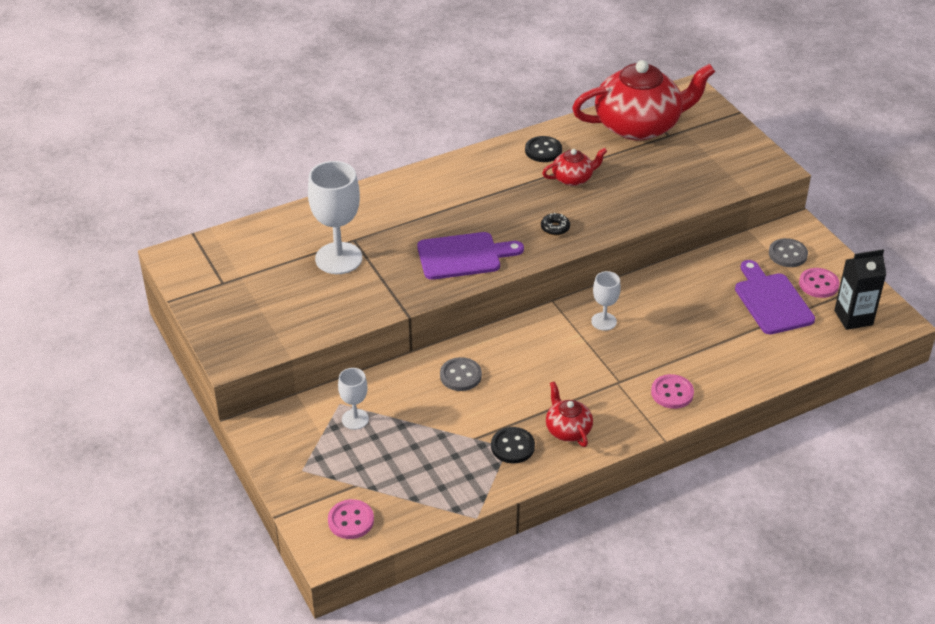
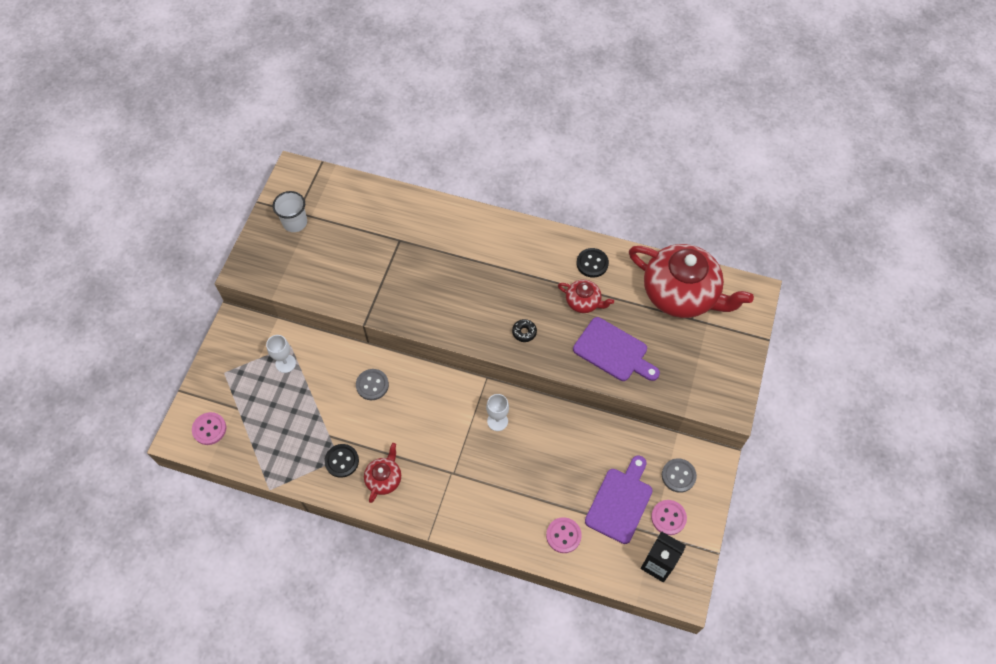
camera: 45 degrees right, 20 degrees up
(231, 291) = (295, 222): none -> white cup
(338, 258) = (375, 247): white goblet -> none
(463, 256) = (445, 307): purple cutting board -> purple cutting board (613, 351)
(672, 393) = (473, 510): pink button -> pink button (563, 535)

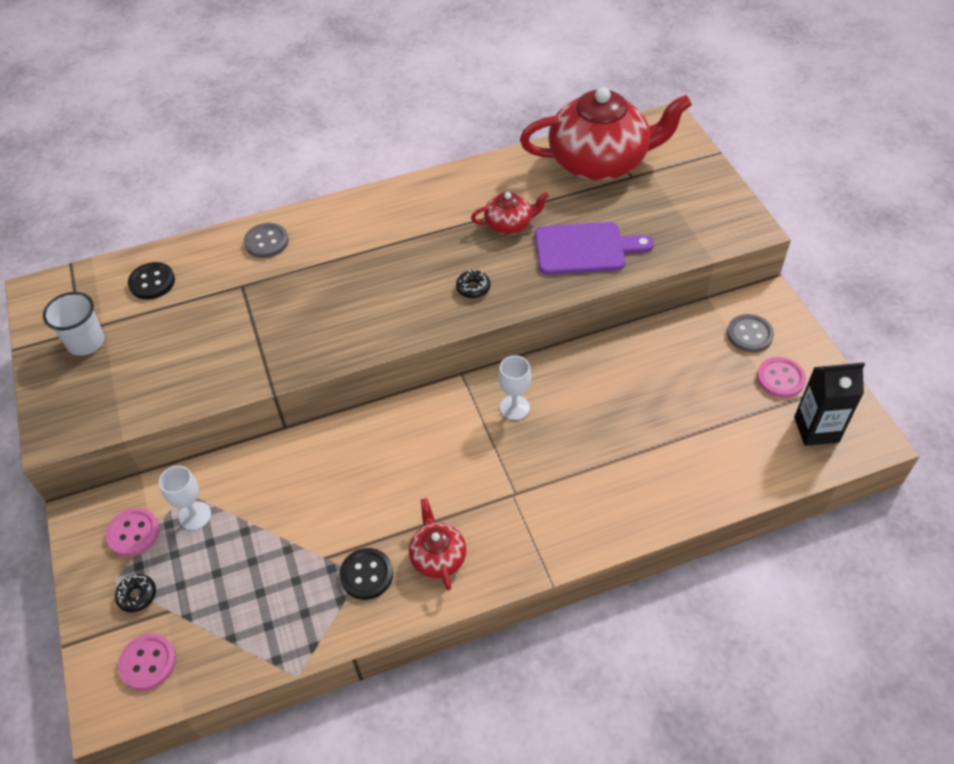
camera: 35 degrees left, 10 degrees down
(229, 389) = (137, 595): none -> black donut
(372, 385) = (331, 467): grey button -> grey button (266, 242)
(563, 535) = (696, 470): pink button -> pink button (133, 533)
(592, 263) = (484, 186): black button -> black button (152, 282)
(620, 502) = (720, 397): purple cutting board -> none

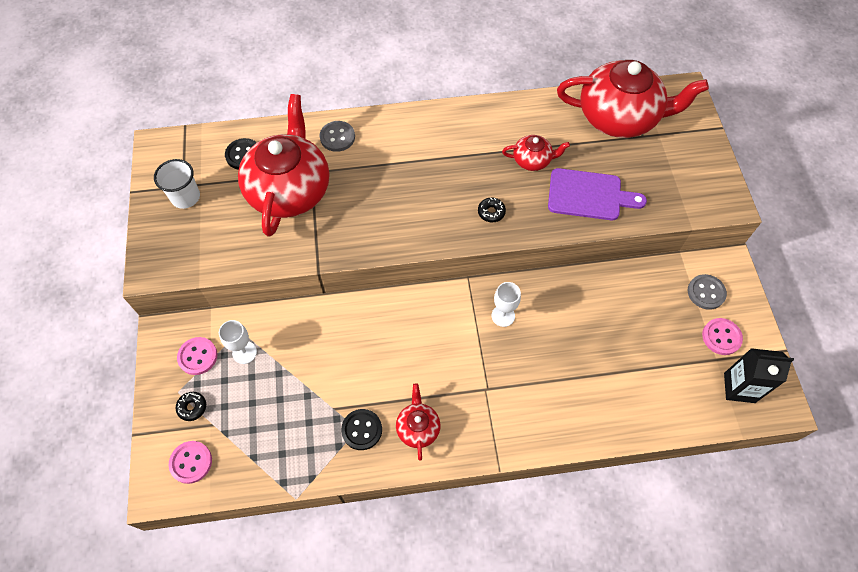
camera: 10 degrees right, 10 degrees up
(218, 309) = (289, 189): none -> red teapot

